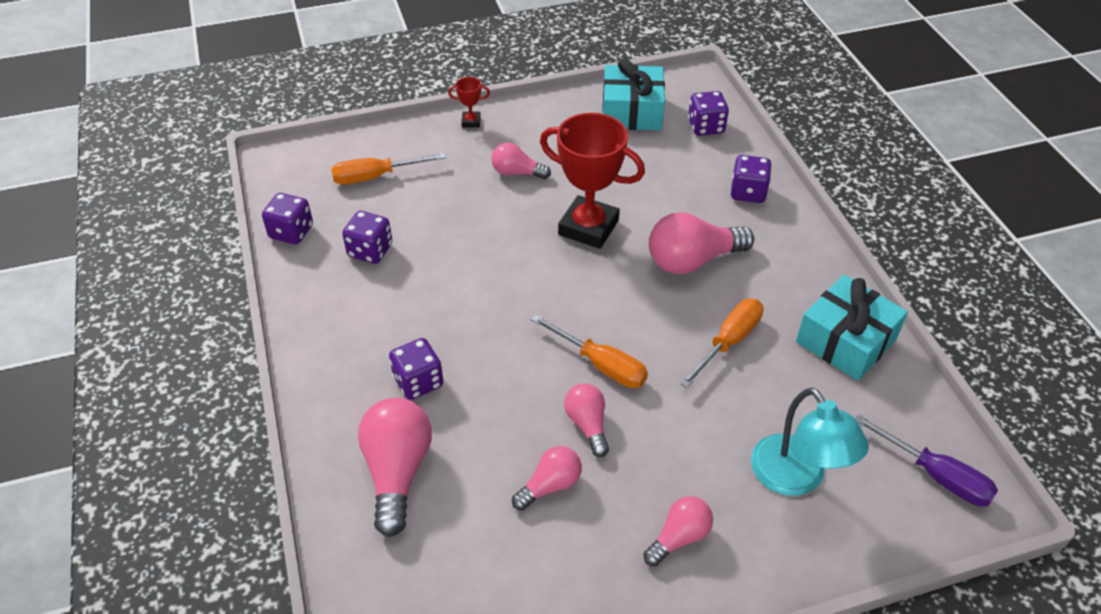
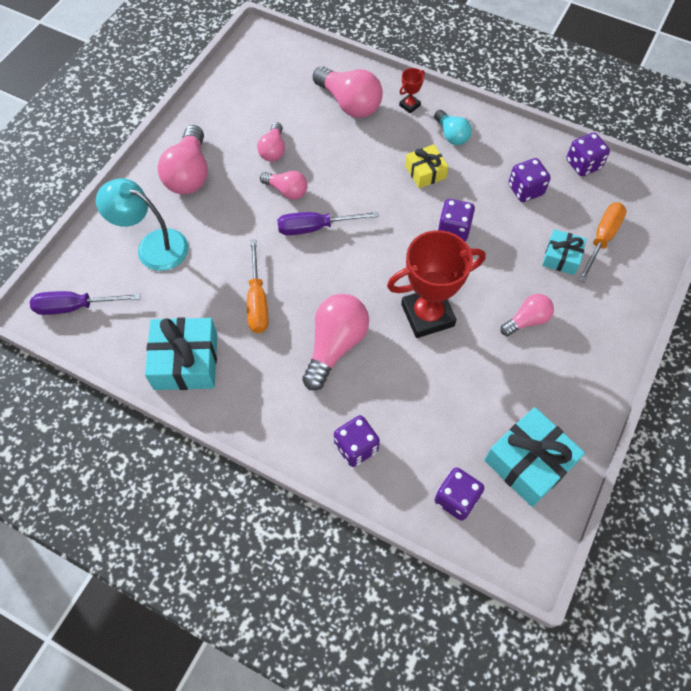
camera: 135 degrees right, 15 degrees up
(352, 347) = (451, 135): none -> turquoise light bulb
(418, 382) = (395, 145): purple dice -> purple dice (453, 229)
(426, 188) = (561, 257): none -> turquoise gift
(429, 333) = (425, 172): none -> yellow gift
(471, 122) = (619, 339): red trophy -> red trophy (409, 105)
(600, 364) = (315, 227): orange screwdriver -> purple screwdriver
(679, 537) = (189, 174): pink light bulb -> pink light bulb, size x1.71

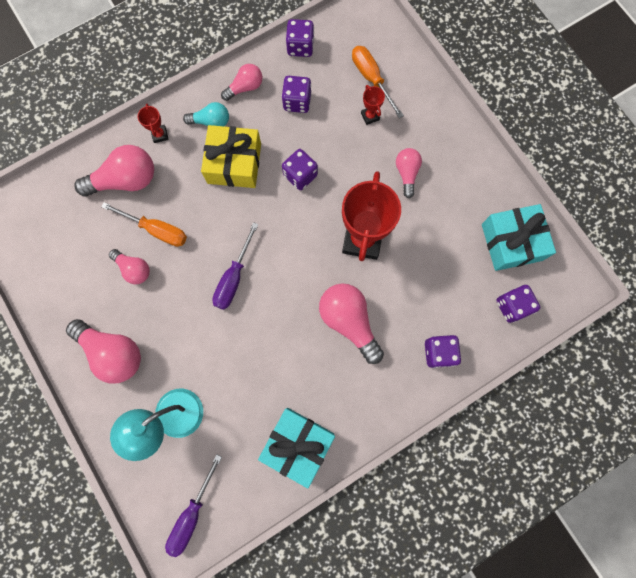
camera: 60 degrees left, 15 degrees up
(257, 301) = (275, 360): orange screwdriver -> orange screwdriver (156, 230)
(287, 191) = (183, 280): pink light bulb -> pink light bulb (245, 87)
(425, 172) = (234, 163): yellow gift -> yellow gift, size x1.71
(561, 257) = (370, 116): turquoise gift -> red trophy

